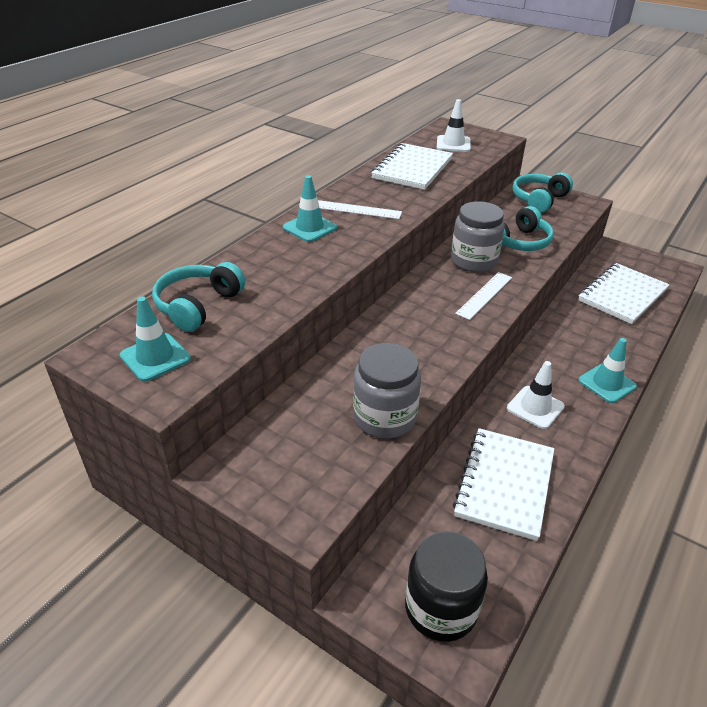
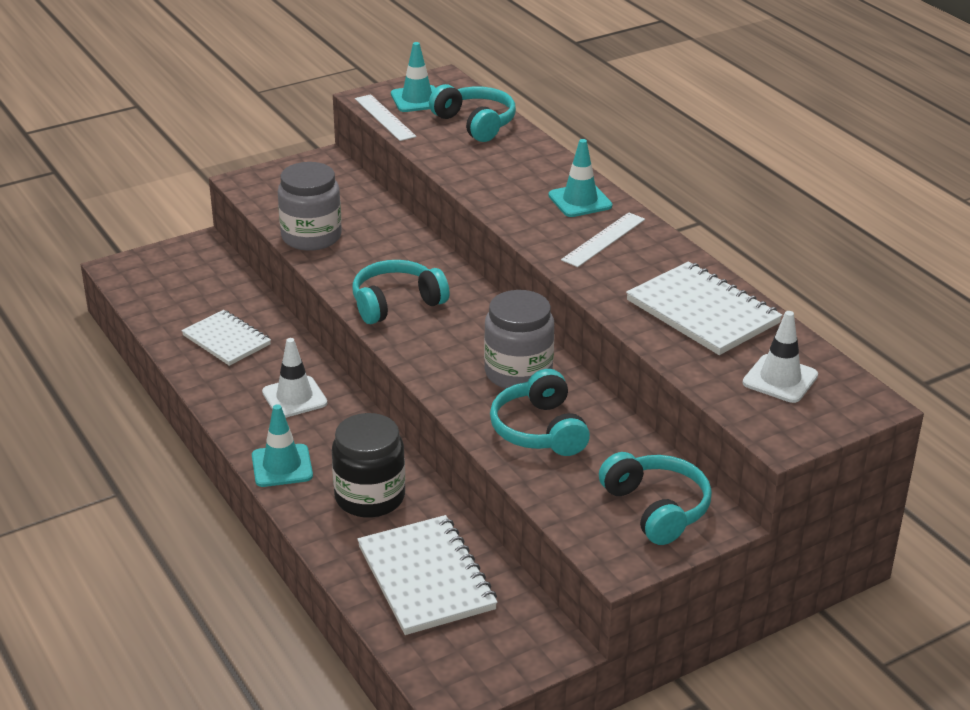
camera: 115 degrees right, 5 degrees down
(441, 608) = (159, 272): black jar -> black jar (370, 497)
(444, 332) = (396, 303): none -> turquoise headphones
(484, 295) = (440, 353): white ruler -> white ruler (385, 117)
(504, 484) = (226, 340): white notebook -> white notebook, size x0.66

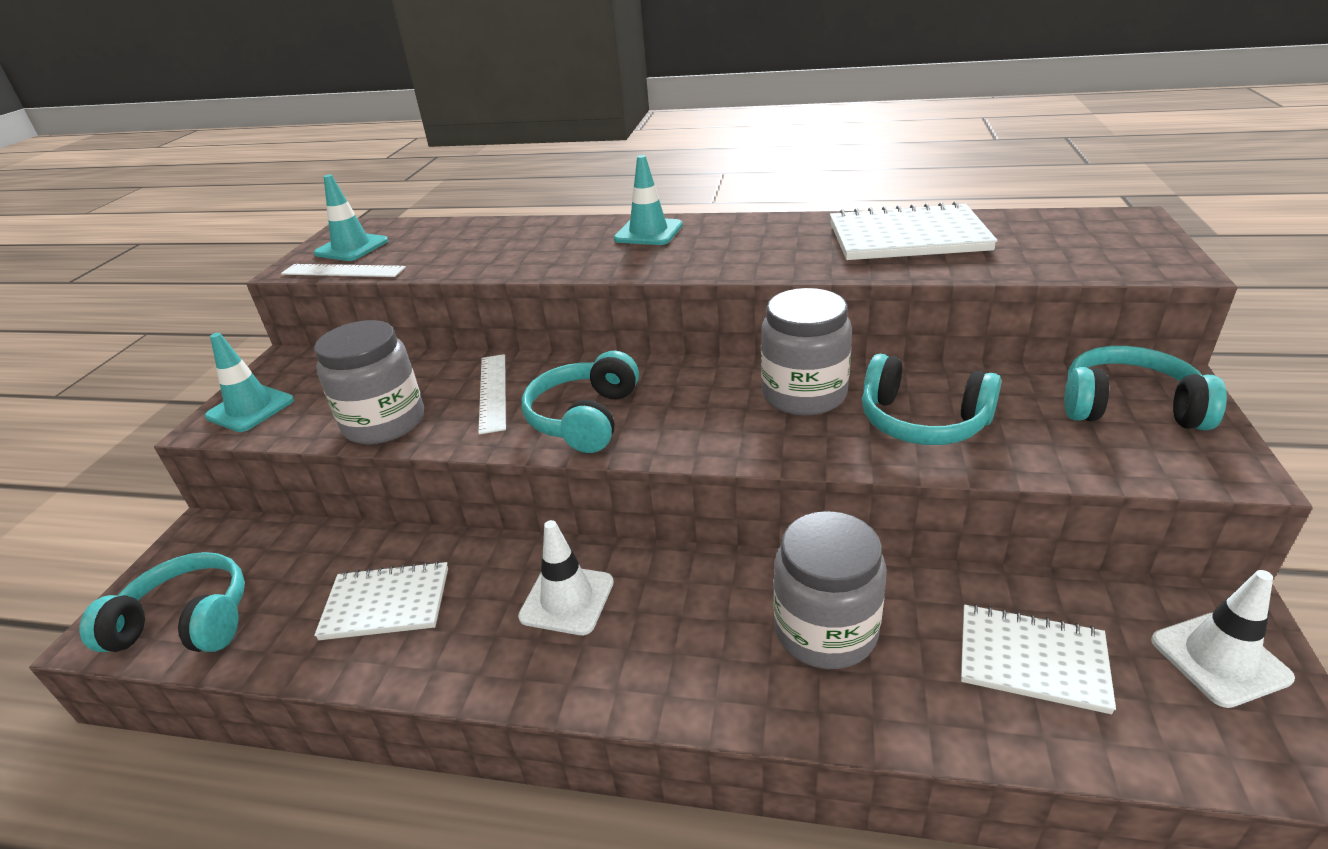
camera: 45 degrees left, 0 degrees up
(282, 466) = (685, 684): turquoise traffic cone -> turquoise traffic cone (250, 408)
(370, 497) = (825, 630): black jar -> grey jar
(426, 578) = (1032, 660): white notebook -> white notebook, size x0.66
(475, 123) = (444, 236): turquoise headphones -> turquoise headphones (186, 622)
(603, 239) = (727, 241): white ruler -> white ruler (492, 392)
(780, 379) = (1059, 239): white traffic cone -> white traffic cone (1219, 659)

